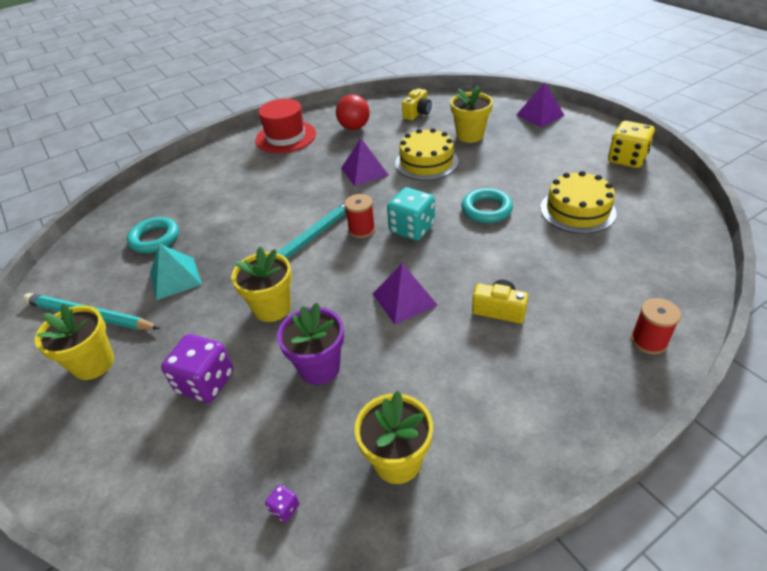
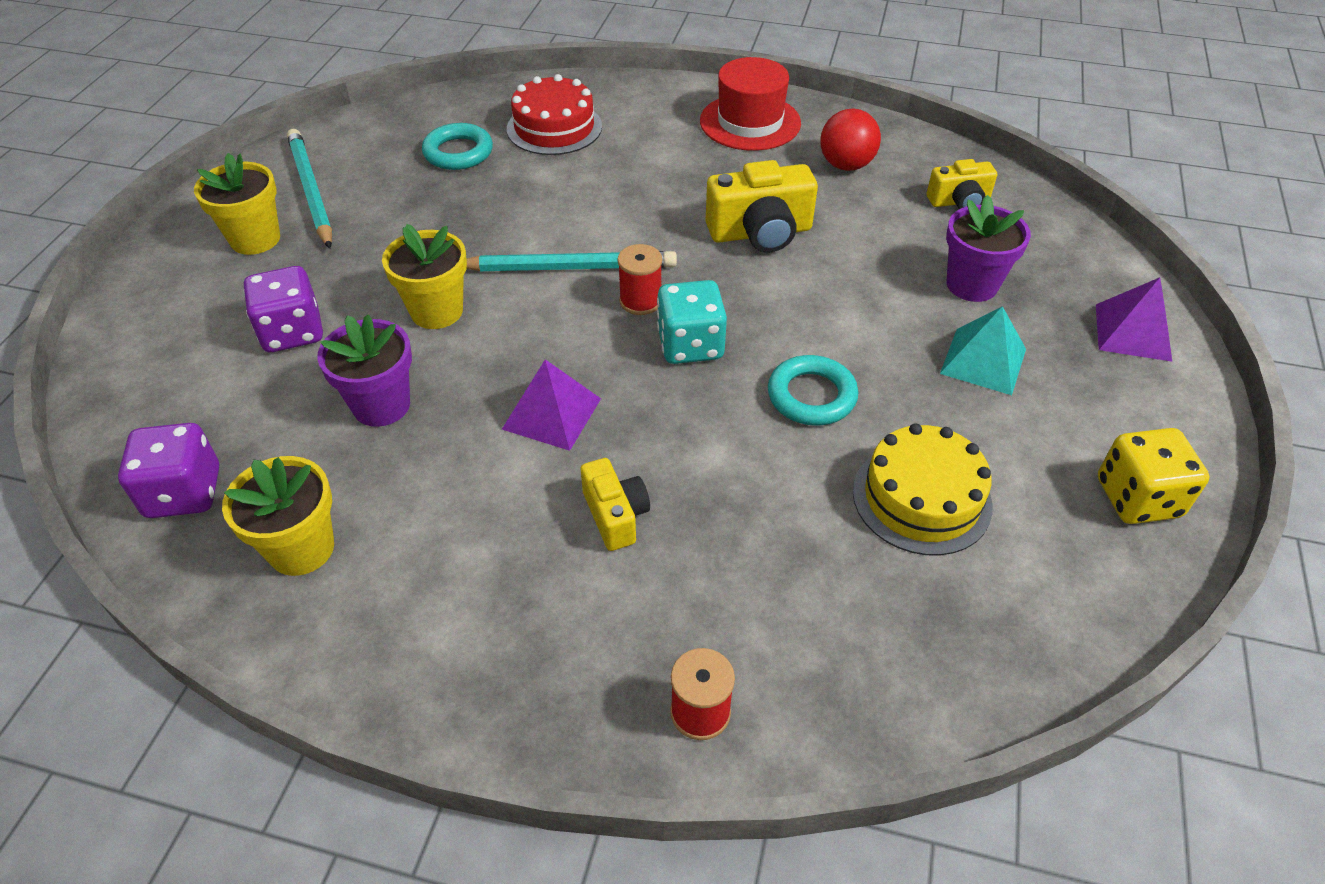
camera: 45 degrees right, 5 degrees up
(175, 278) = (414, 209): turquoise pyramid -> turquoise pyramid (983, 361)
(191, 196) = (554, 127): none -> red cake
(284, 508) = (184, 493): purple dice -> purple dice, size x2.39
(364, 171) = (760, 233): purple pyramid -> yellow camera
(426, 162) = (850, 277): yellow cake -> none
(470, 135) = (972, 285): yellow flower pot -> purple flower pot

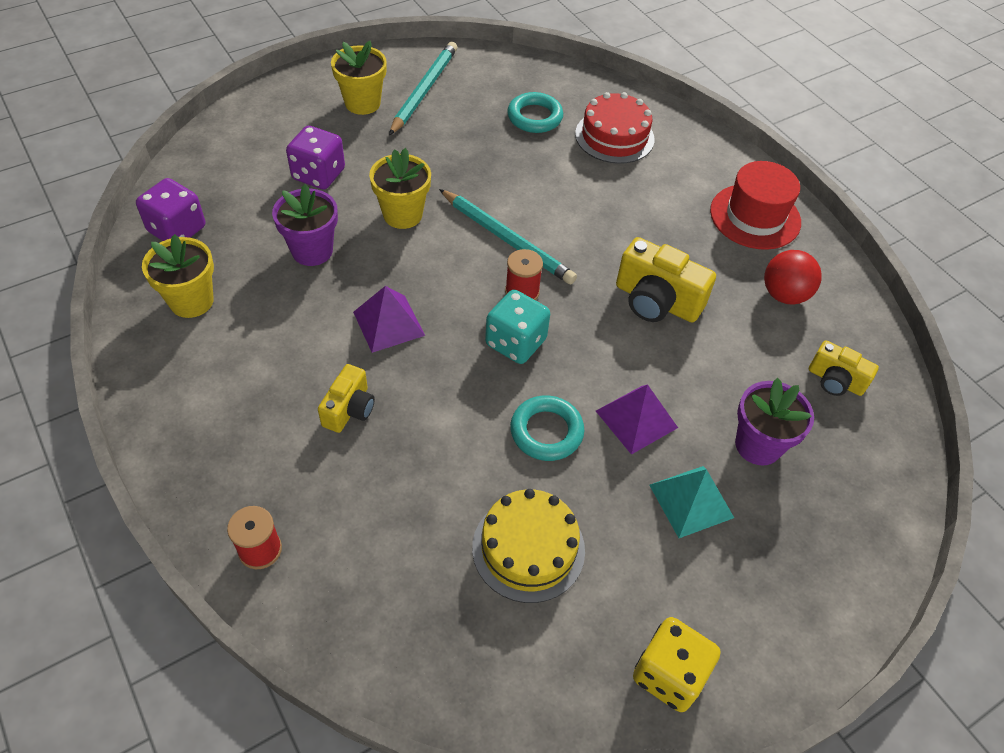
camera: 40 degrees right, 5 degrees up
(1132, 332) = (835, 571): purple pyramid -> purple pyramid (636, 419)

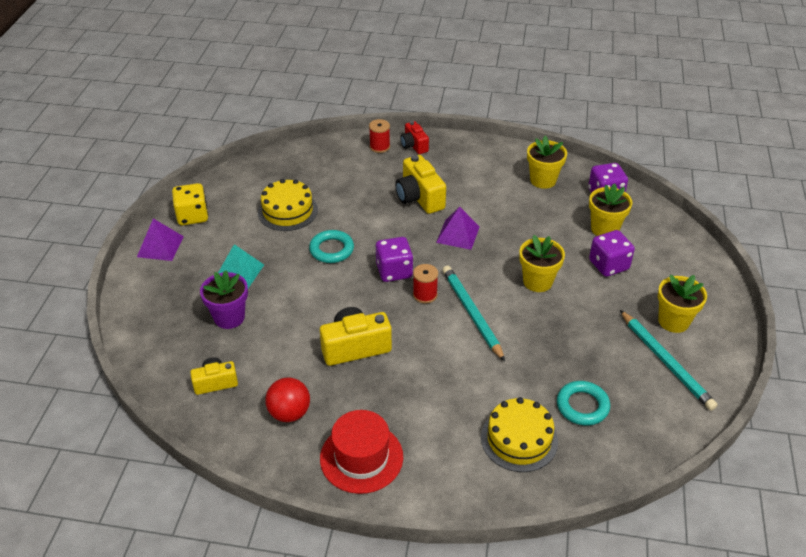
camera: 135 degrees right, 10 degrees down
(219, 503) = (414, 145): none -> red camera
(252, 203) = (604, 229): none -> yellow flower pot
(312, 251) = (541, 233): purple flower pot -> none
(349, 409) = (419, 197): yellow camera -> yellow camera, size x1.63
(506, 239) = (472, 313): turquoise pencil -> turquoise pencil turned 75 degrees clockwise
(515, 342) = (394, 271): turquoise dice -> purple dice
(614, 136) = (519, 439): red cake -> yellow cake
(636, 419) = (299, 284): purple pyramid -> purple pyramid (160, 246)

